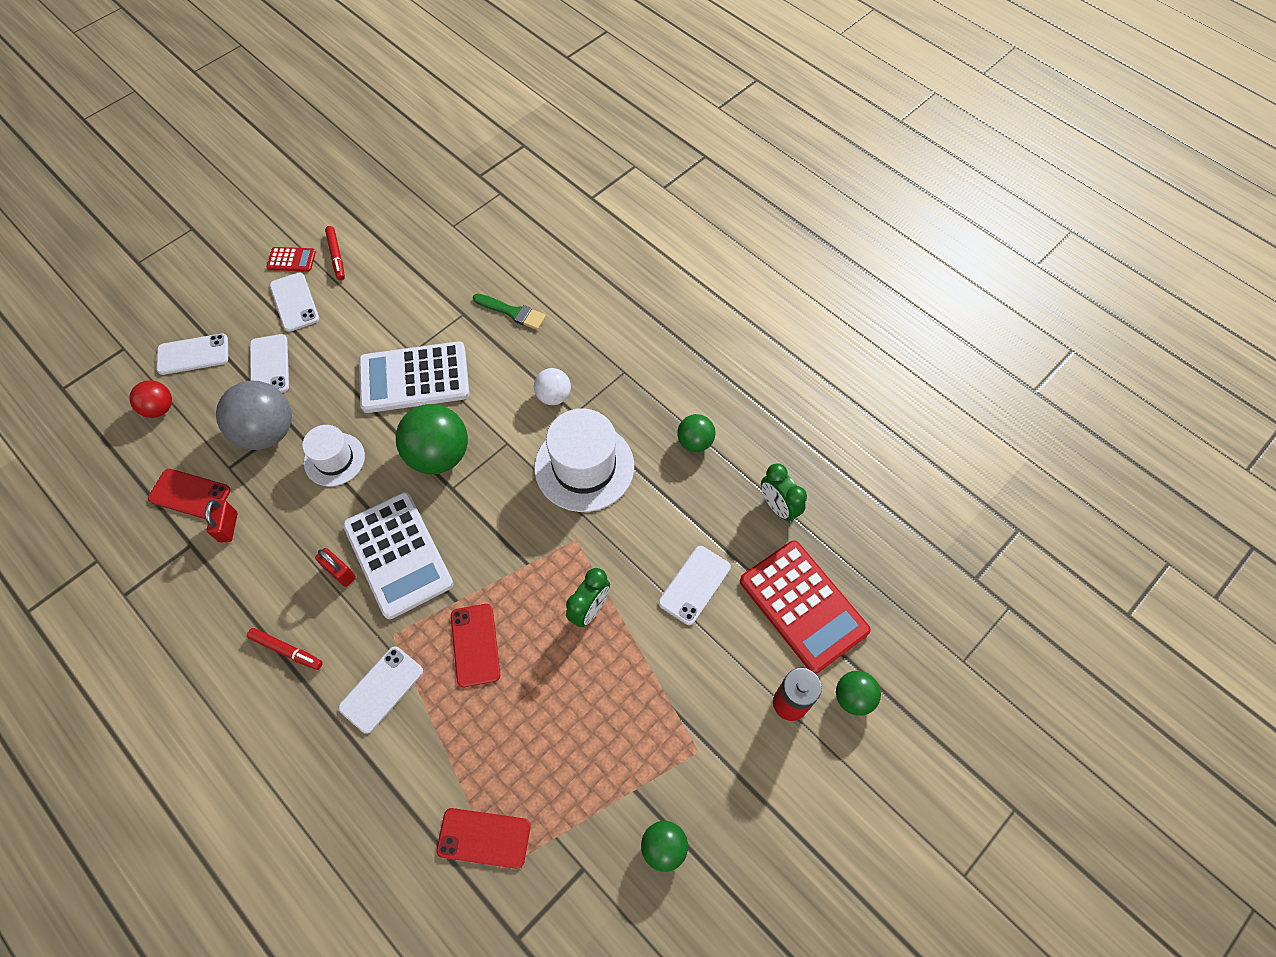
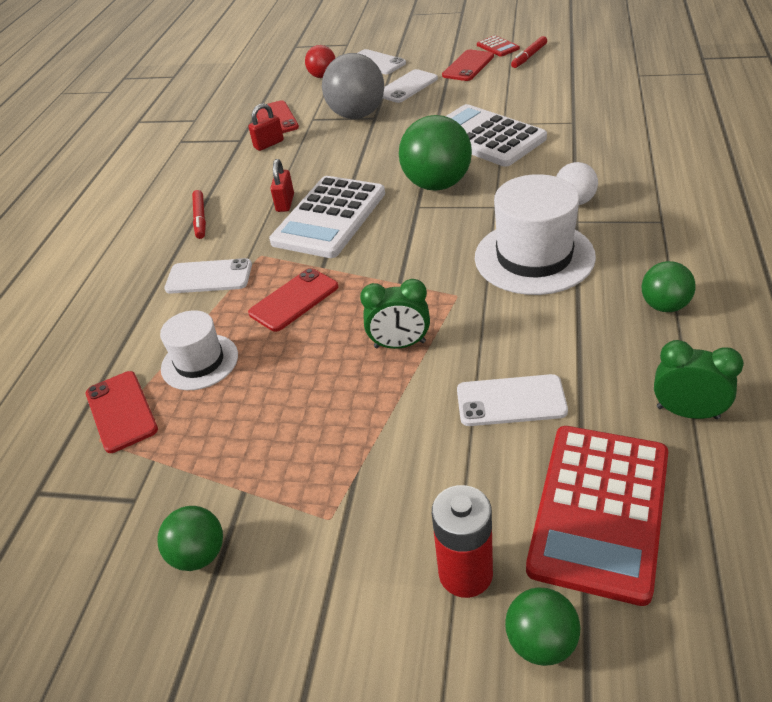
camera: 60 degrees right, 20 degrees down
(294, 302) = (468, 66): white phone -> red phone
(334, 459) = (371, 148): white hat -> white hat (199, 362)
(512, 312) = (614, 139): green brush -> none
(778, 507) = (687, 412): green clock -> green clock turned 90 degrees clockwise

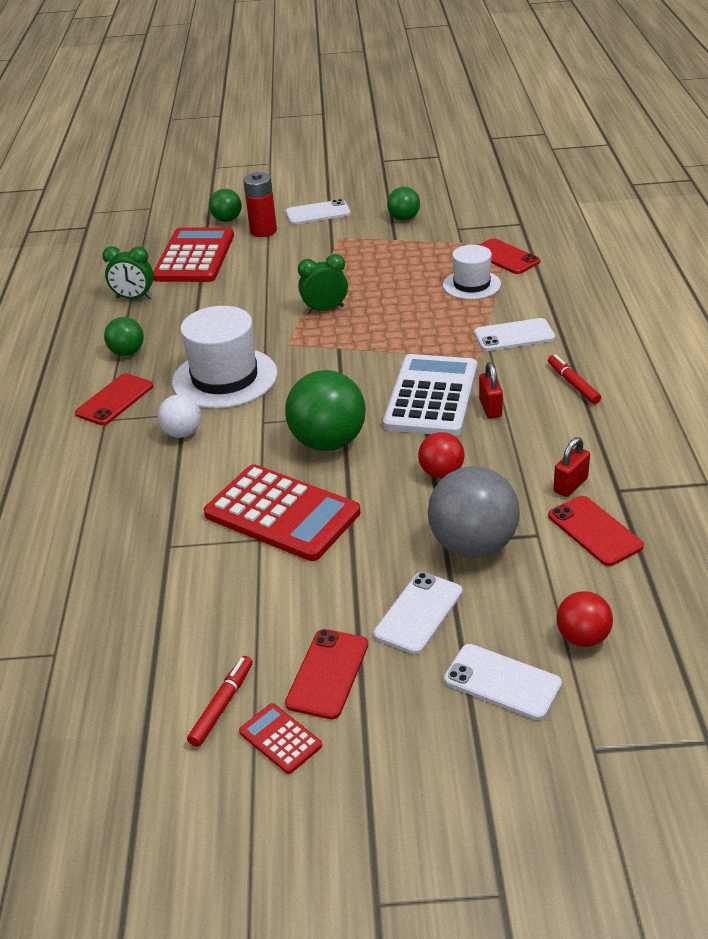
camera: 165 degrees right, 5 degrees down
(294, 300) = (424, 327): red phone -> red phone (115, 400)
(354, 156) = (441, 473): none -> red ball
(485, 137) = (282, 513): white calculator -> red calculator
(511, 401) = (242, 291): white phone -> white phone (318, 213)

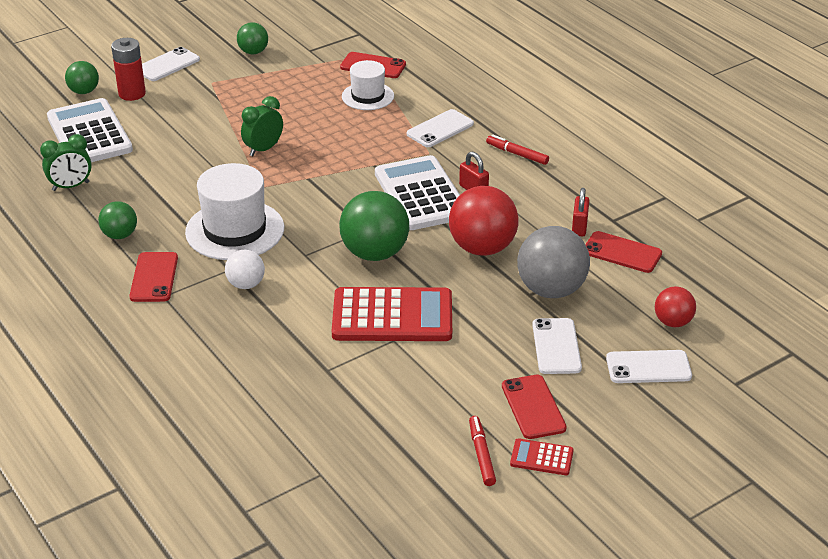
camera: 35 degrees left, 0 degrees up
(194, 257) = (89, 134): red calculator -> white calculator
(441, 473) = (482, 248): red ball -> red ball, size x1.80

